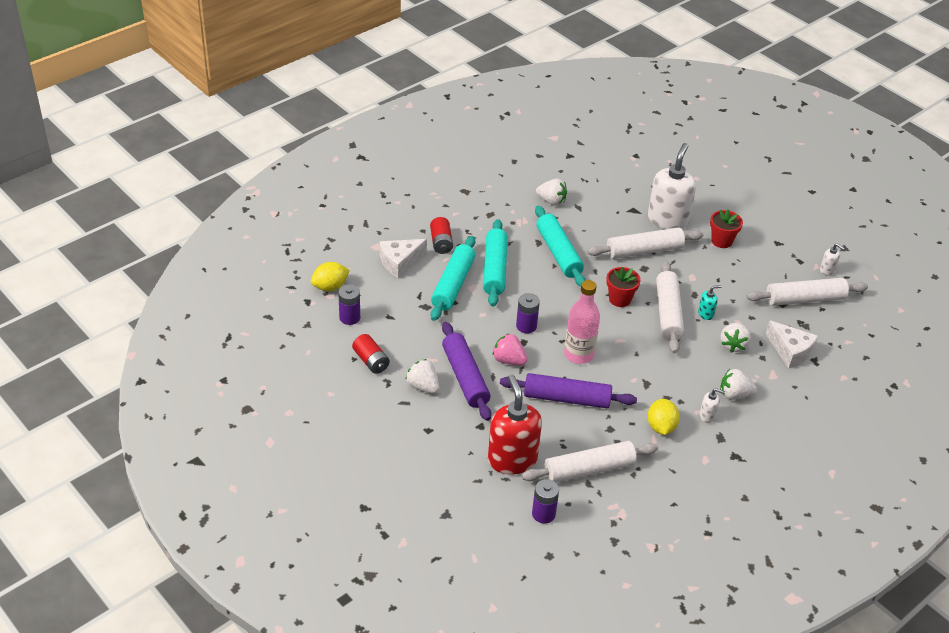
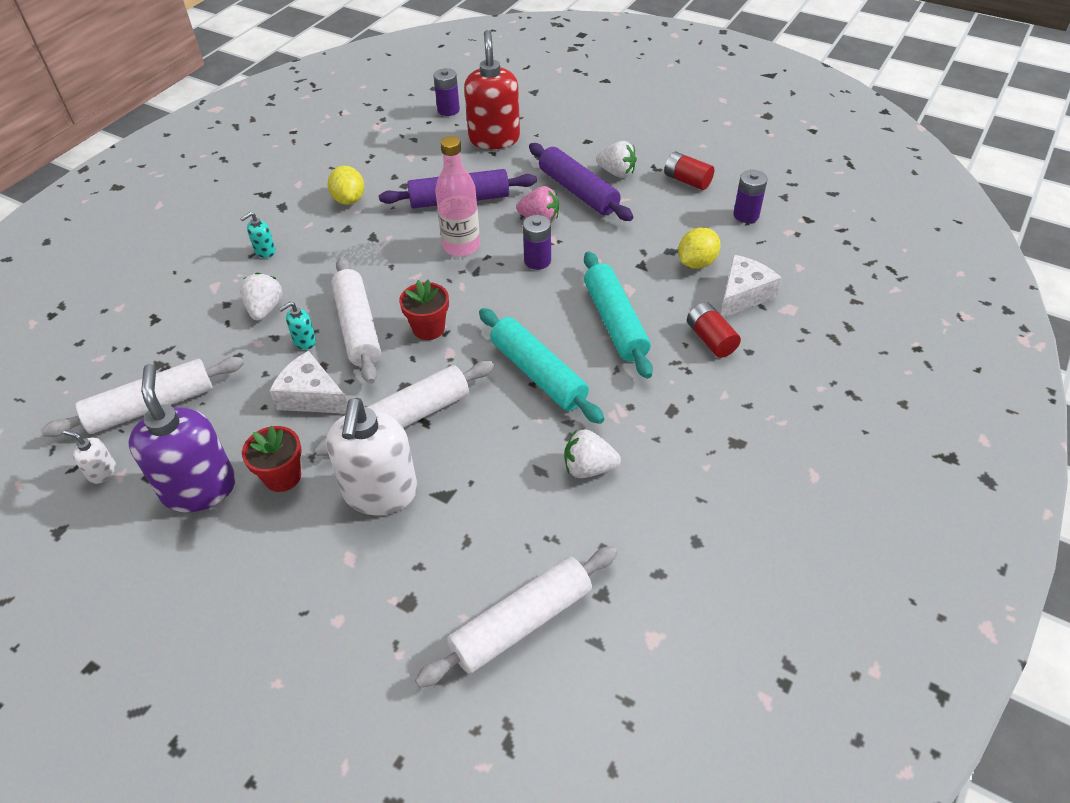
camera: 165 degrees right, 5 degrees up
(330, 287) = (798, 241): yellow lemon -> yellow lemon (696, 263)
(453, 285) = (656, 285): turquoise rolling pin -> none
(512, 459) = (494, 139): red soap dispenser -> red soap dispenser turned 150 degrees counterclockwise
(589, 469) = (416, 148): white rolling pin -> white rolling pin (521, 622)
(707, 416) = (297, 222): white soap dispenser -> none
(734, 395) = (265, 251): white strawberry -> turquoise soap dispenser
(769, 247) = (199, 488): none -> purple soap dispenser
(790, 351) = (186, 321): white cheese -> white cheese (311, 396)

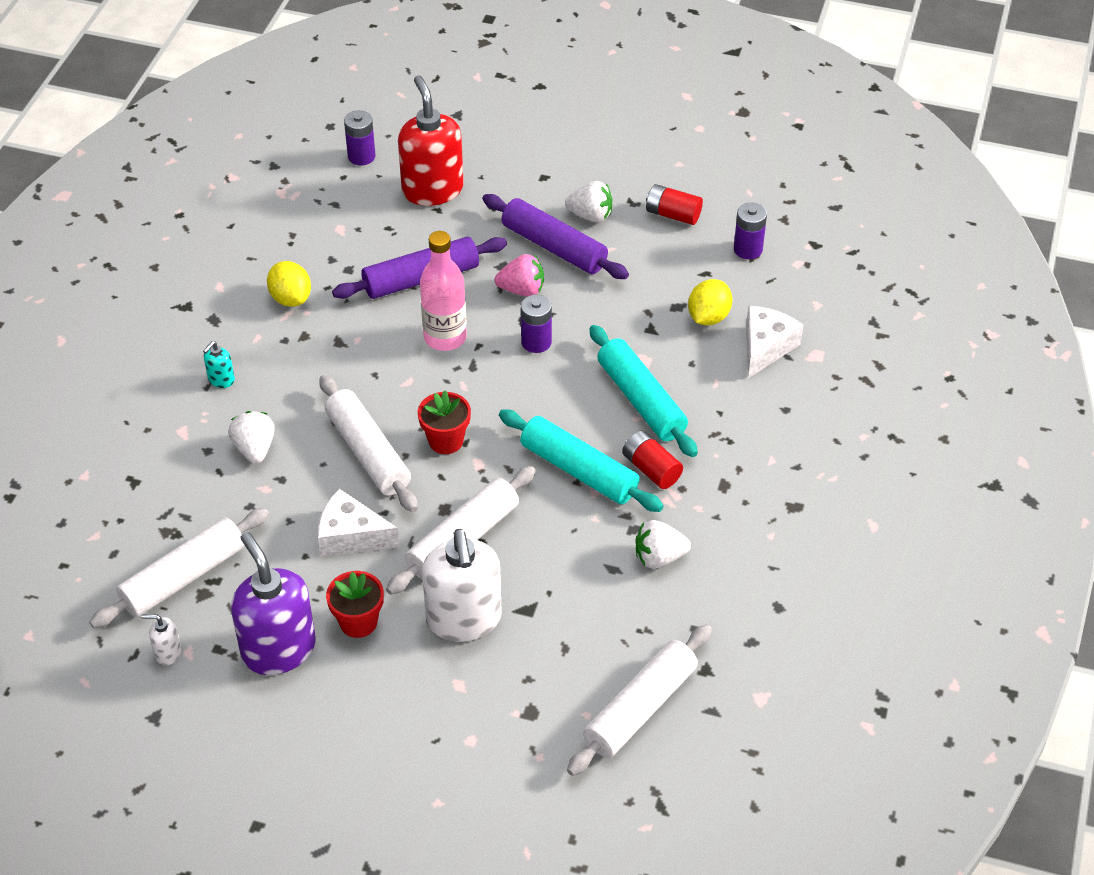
camera: 15 degrees left, 0 degrees up
(304, 341) = (316, 478): turquoise soap dispenser -> none
(711, 339) = (744, 403): red battery -> red battery (651, 469)

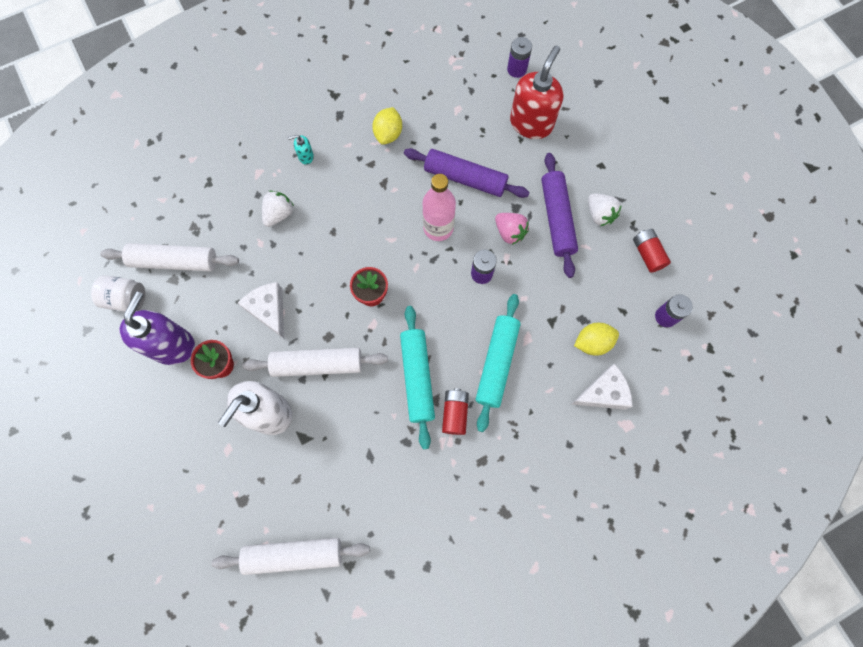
camera: 45 degrees right, 25 degrees up
(168, 653) = (126, 299): white soap dispenser -> white jar
(368, 452) = (328, 266): white rolling pin -> none
(659, 557) = (400, 473): white strawberry -> none

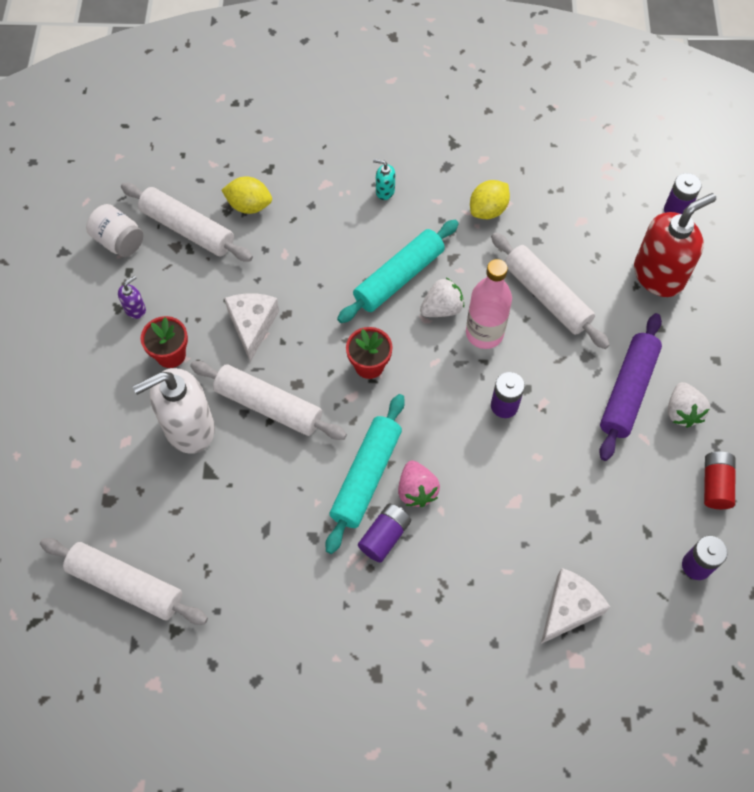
camera: 30 degrees right, 10 degrees down
(172, 345) = (135, 309): purple soap dispenser -> purple soap dispenser, size x0.42
(279, 214) = (321, 235): white strawberry -> white strawberry (442, 309)
(455, 413) = (384, 536): red battery -> purple battery
(465, 178) = (546, 297): purple rolling pin -> white rolling pin
(497, 363) = (464, 510): turquoise rolling pin -> turquoise rolling pin (399, 278)
(510, 232) = (563, 378): pink strawberry -> pink strawberry (416, 490)
(592, 342) = (589, 547): yellow lemon -> yellow lemon (249, 206)
(603, 393) = (568, 609): white cheese -> white cheese turned 60 degrees counterclockwise

